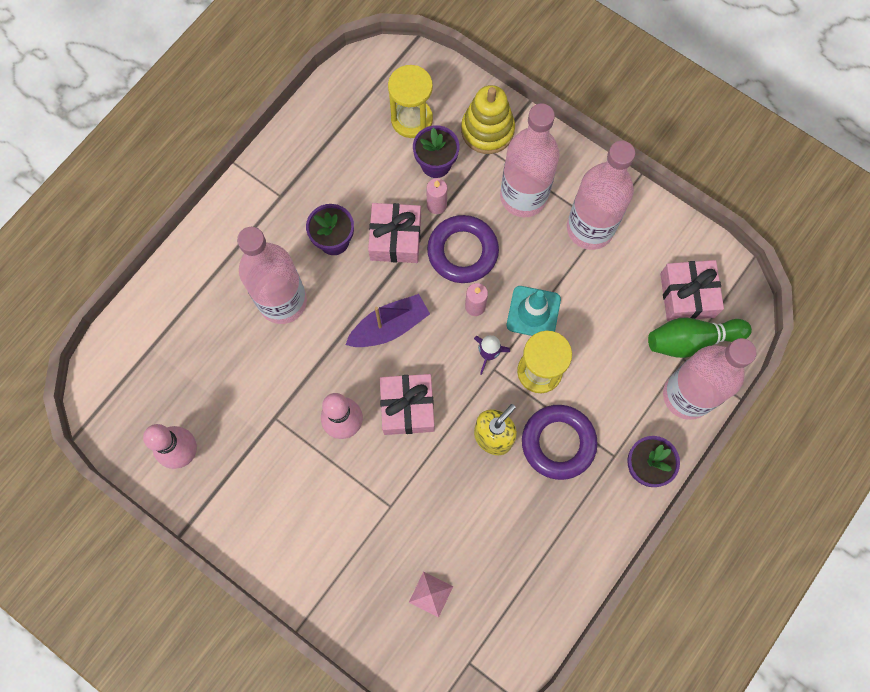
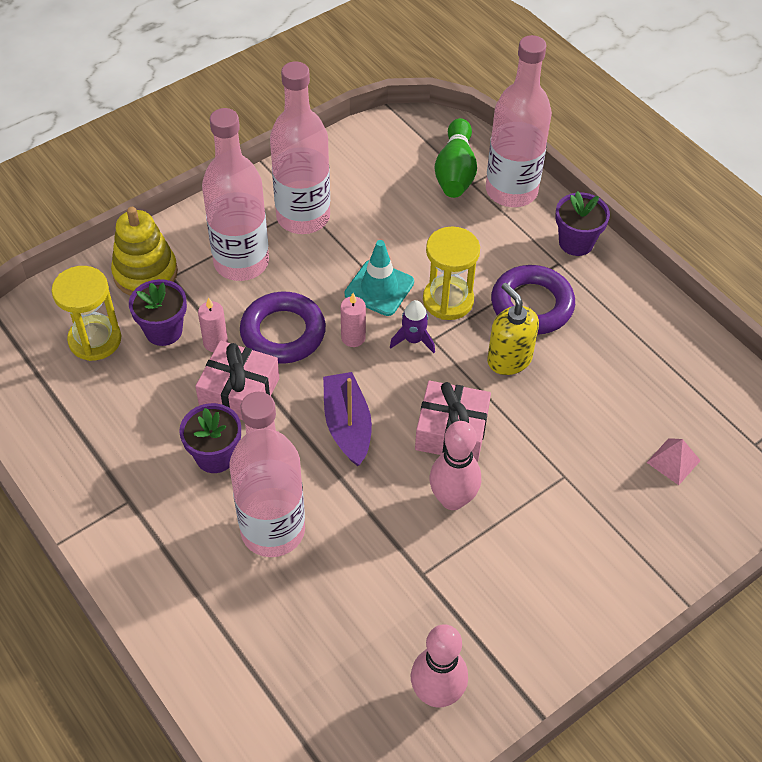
camera: 75 degrees left, 20 degrees down
(687, 295) = (407, 162): pink gift -> none

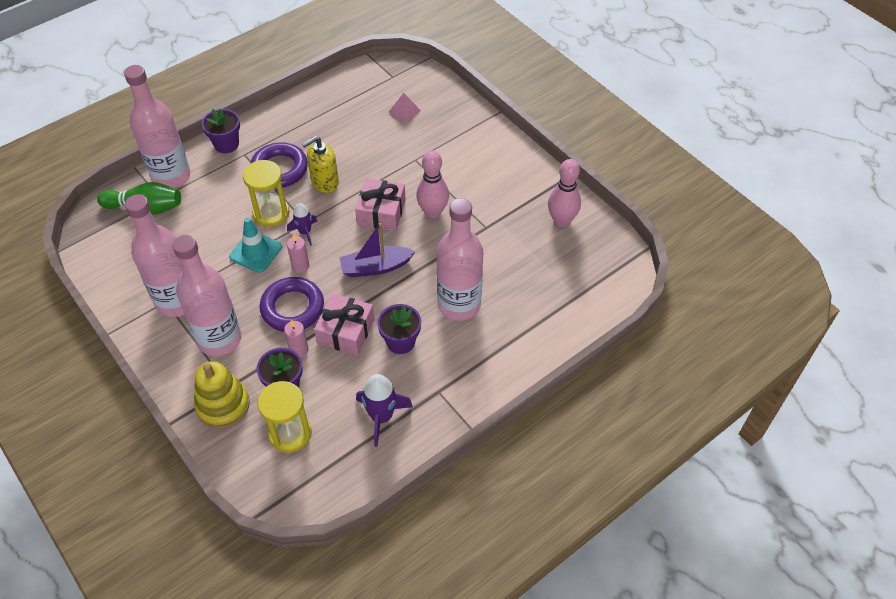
camera: 90 degrees left, 0 degrees up
(101, 434) = (381, 417): none -> purple rocket

